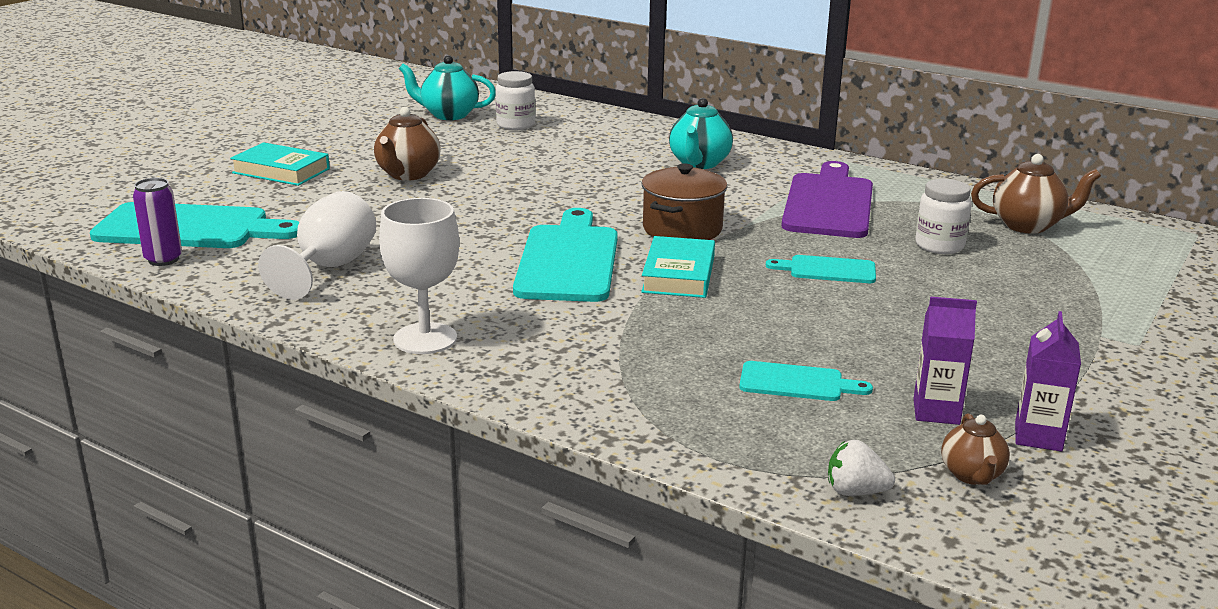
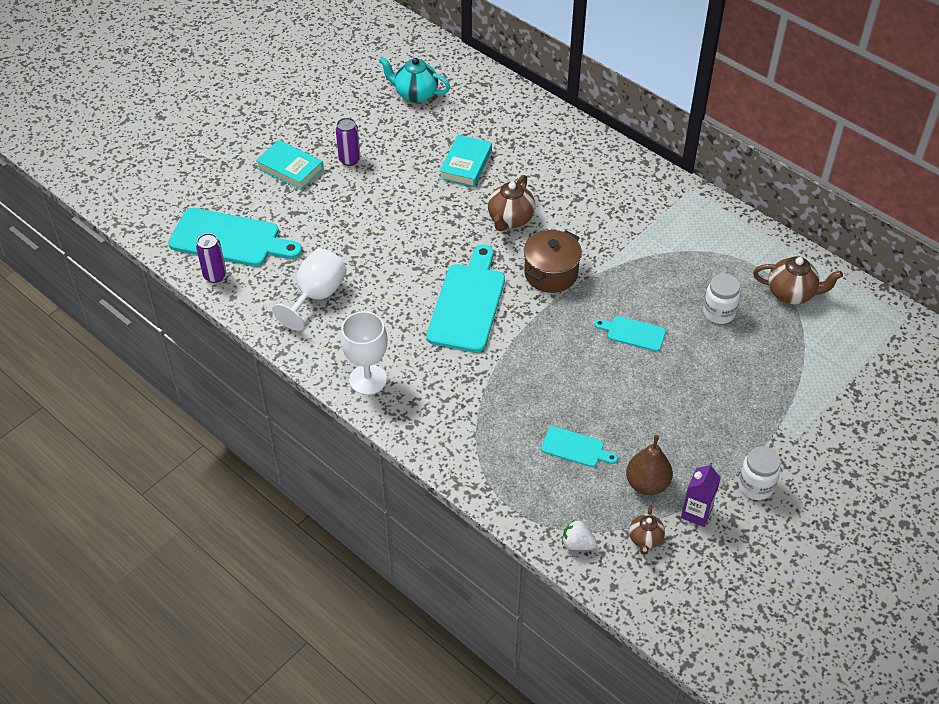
camera: 10 degrees right, 25 degrees up
(366, 161) = (349, 160): none -> purple can
(408, 174) = (376, 182): brown teapot -> brown teapot (510, 220)
(515, 125) = (463, 115): white jar -> white jar (755, 486)
(679, 274) = (535, 328): turquoise book -> turquoise book (466, 164)
(699, 163) = (585, 186): turquoise teapot -> none
(829, 203) = (662, 250): purple cutting board -> none
(936, 411) = (647, 484): purple carton -> brown pear

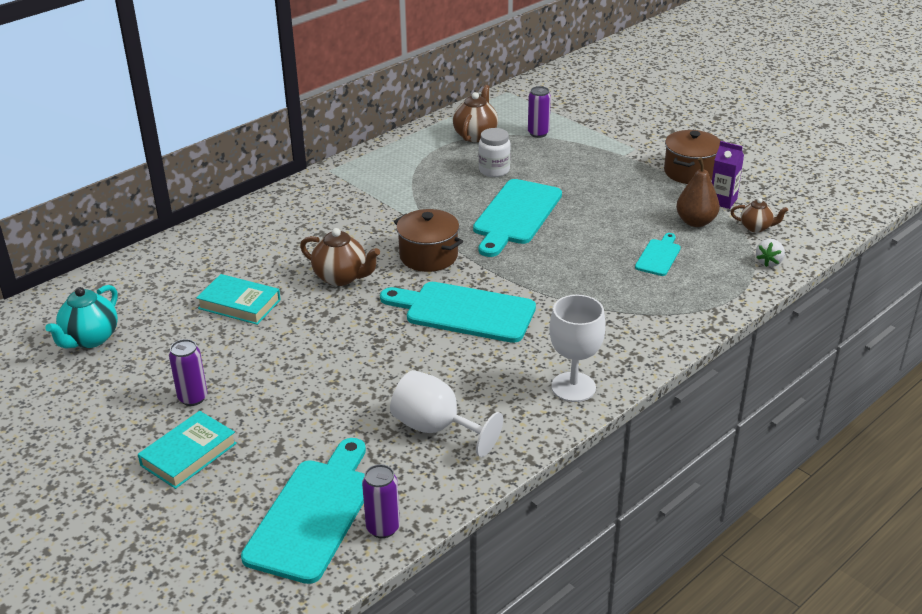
camera: 85 degrees left, 15 degrees down
(633, 333) = (516, 215): turquoise cutting board -> turquoise cutting board, size x1.97
(755, 486) = (690, 172): white jar -> brown pot
(811, 347) = (538, 133): none -> purple can

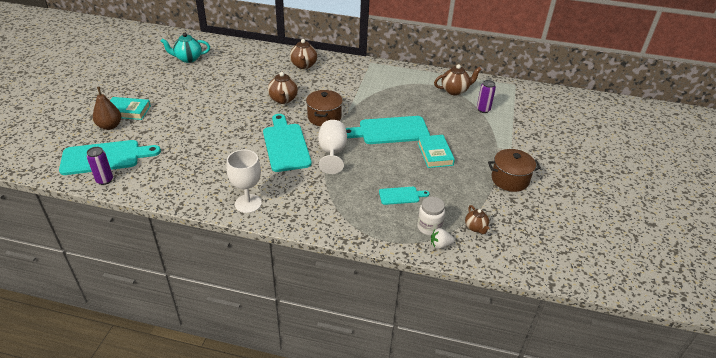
camera: 55 degrees right, 5 degrees up
(193, 398) = (165, 97): purple can -> none
(239, 304) = (240, 82): turquoise book -> turquoise book (435, 154)
(265, 229) = (303, 65): none -> brown teapot
(436, 428) = (185, 170): white goblet -> white goblet (332, 153)
(494, 170) = (426, 109): white jar -> white jar (429, 227)
(695, 222) = (454, 199): brown pear -> brown pear (110, 126)
(723, 201) = (491, 204): purple carton -> none

